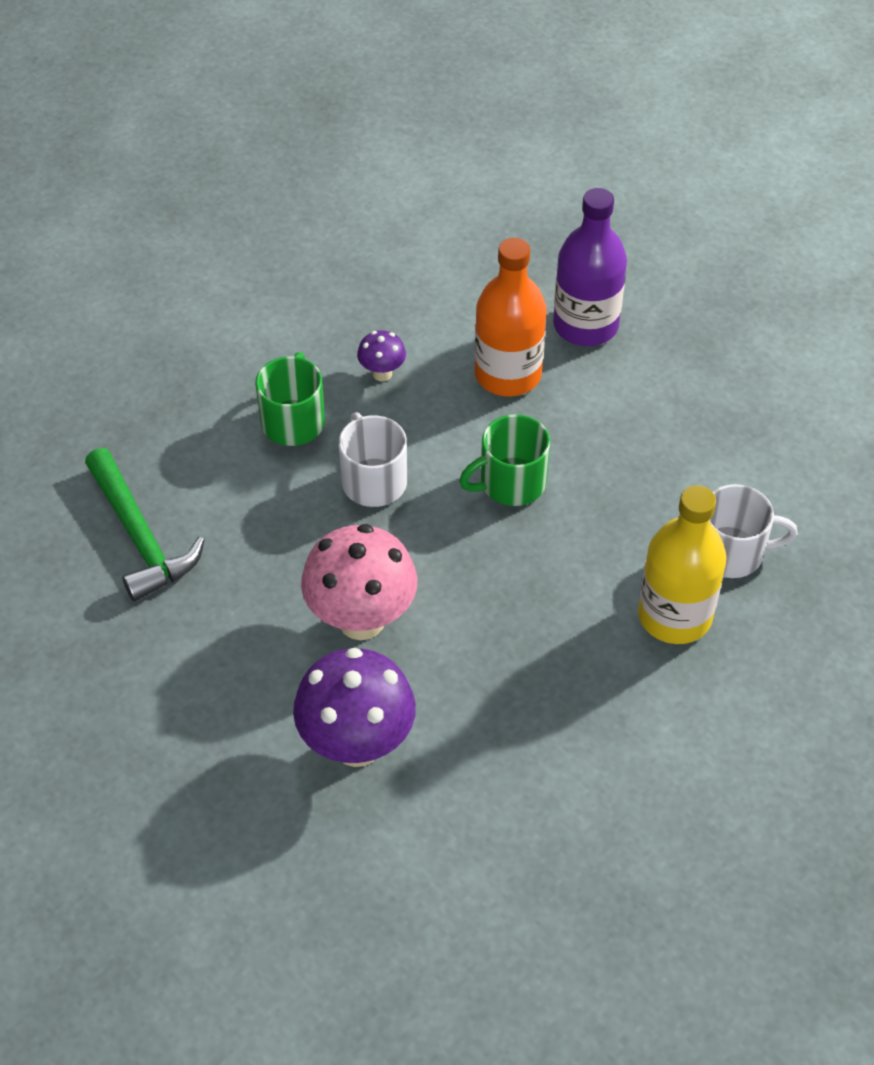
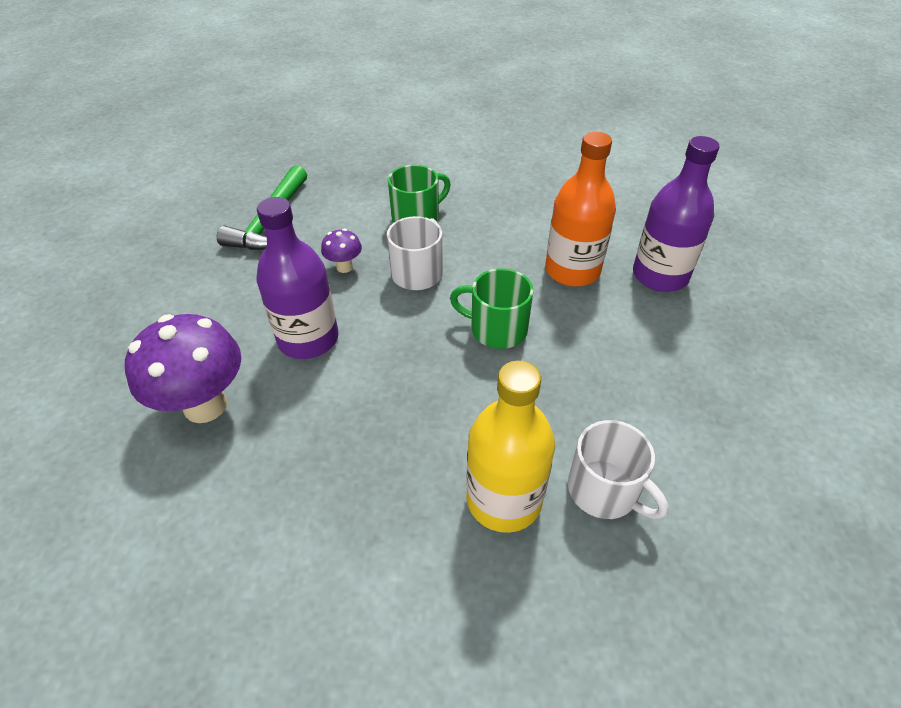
camera: 45 degrees right, 5 degrees down
(361, 620) = (308, 339): pink mushroom -> purple bottle
(382, 373) = (496, 226): purple mushroom -> purple mushroom (344, 267)

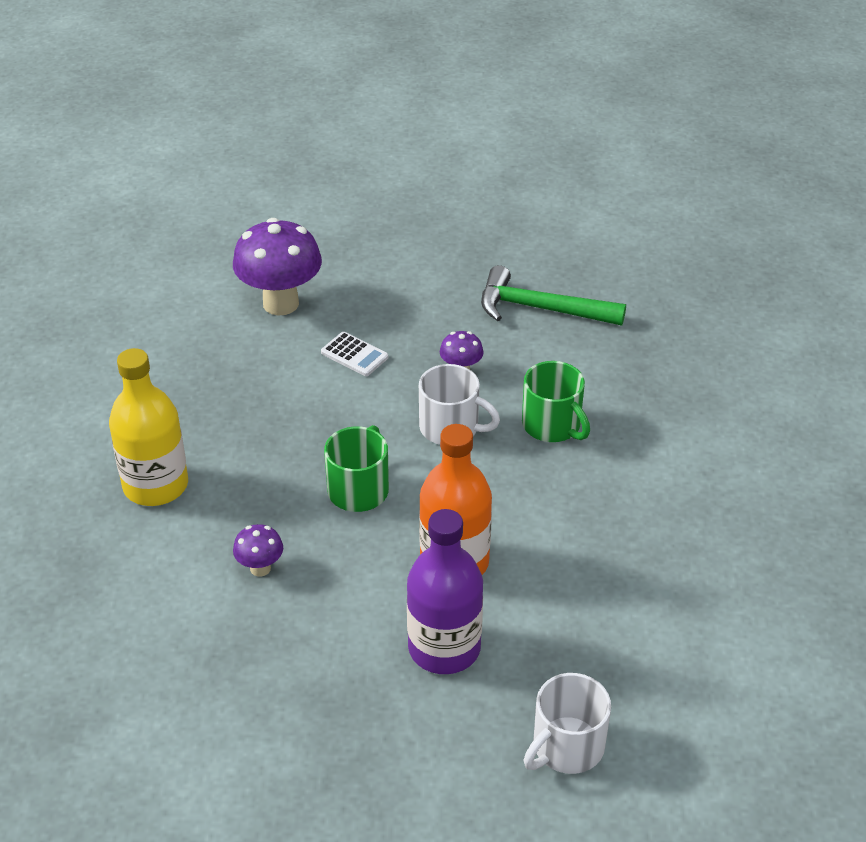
camera: 90 degrees right, 5 degrees down
(308, 339) = (354, 355): purple bottle -> white calculator
(605, 394) = (260, 568): none -> purple mushroom
(605, 491) = (151, 553): white mug -> white mug (566, 747)

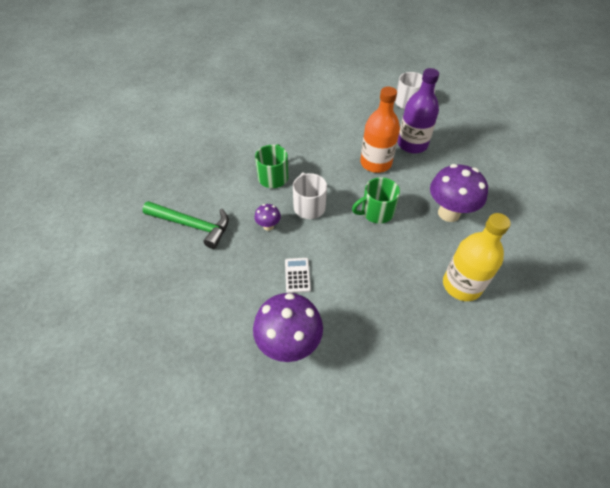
camera: 130 degrees left, 10 degrees up
(260, 568) = (448, 213): purple mushroom -> purple mushroom, size x2.10
(540, 309) = (192, 225): green hammer -> green hammer turned 45 degrees counterclockwise

